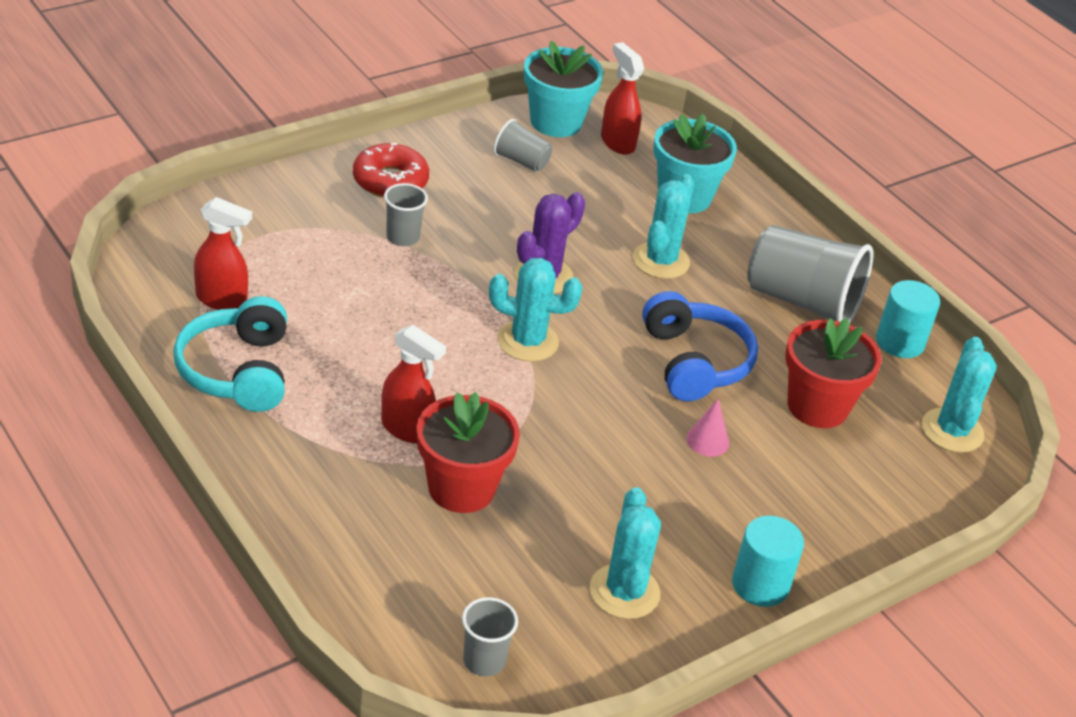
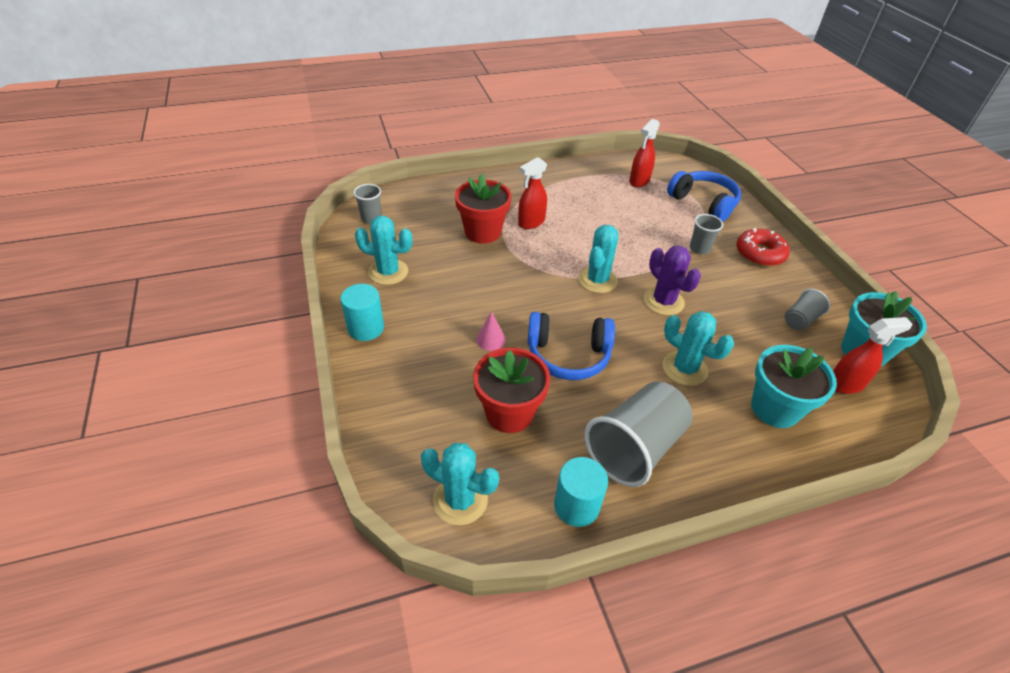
camera: 110 degrees right, 5 degrees up
(237, 371) = (584, 179): turquoise headphones -> none
(270, 227) = (703, 203): none -> blue headphones

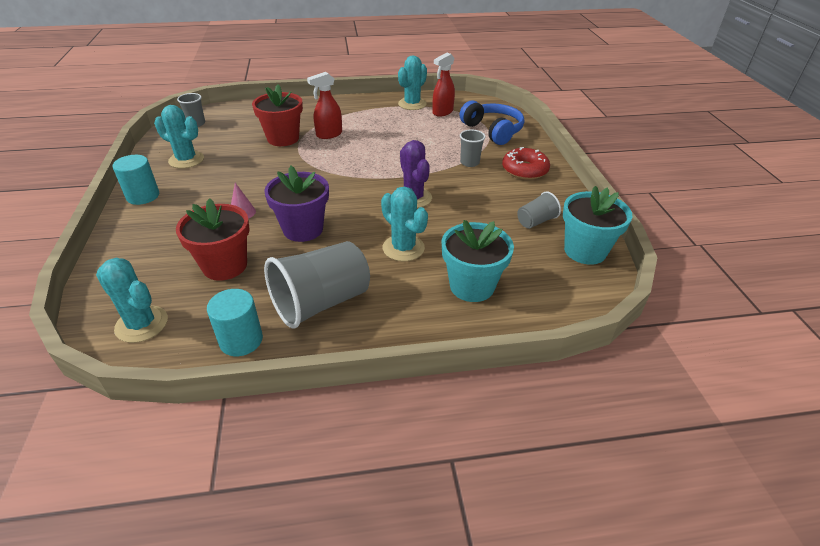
camera: 10 degrees right, 5 degrees down
(568, 355) = (303, 229): blue headphones -> purple flower pot
(597, 280) = (362, 178): turquoise cactus -> turquoise cactus (412, 104)
(845, 384) = (553, 274): red spray bottle -> none

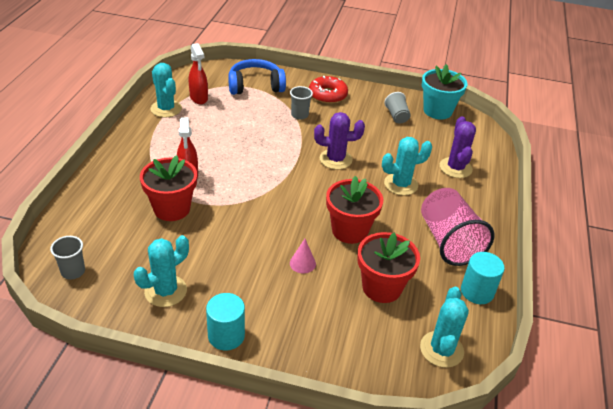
camera: 70 degrees left, 0 degrees up
(141, 324) = (441, 349): turquoise cactus -> turquoise cactus turned 45 degrees counterclockwise
(303, 229) = (350, 230): purple flower pot -> red flower pot
(321, 302) = (448, 241): grey cup -> pink cup
(472, 286) = (455, 168): turquoise flower pot -> purple cactus

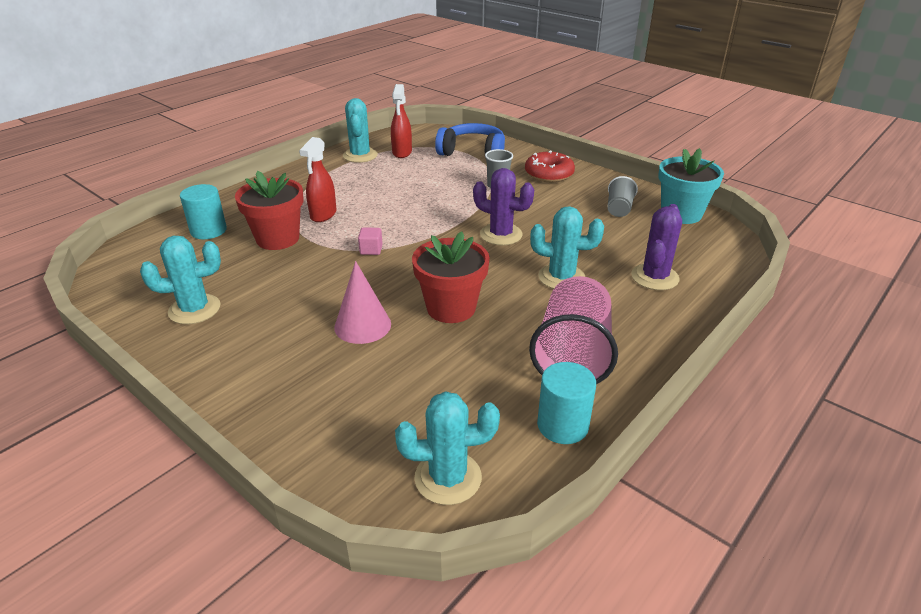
camera: 30 degrees right, 5 degrees down
(73, 271) = (132, 268): grey cup -> none
(226, 335) = (208, 370): turquoise cylinder -> turquoise cylinder (208, 230)
(254, 198) = (371, 250): none -> pink cube
(302, 263) = (362, 325): pink cone -> pink cone, size x1.63
(382, 287) = (434, 379): red flower pot -> none
(441, 349) = (448, 478): turquoise cactus -> turquoise cactus turned 45 degrees clockwise

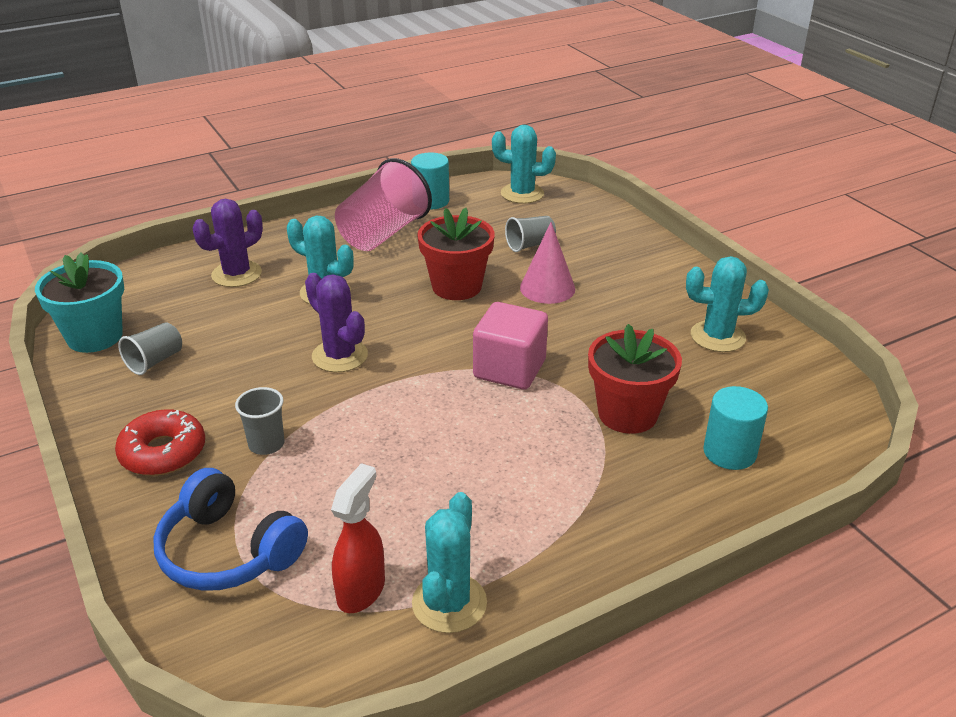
camera: 160 degrees left, 0 degrees up
(323, 215) = (558, 445): red spray bottle -> none
(371, 250) = (509, 369): pink cube -> pink cube, size x2.23
(399, 378) = (530, 245): none -> grey cup

